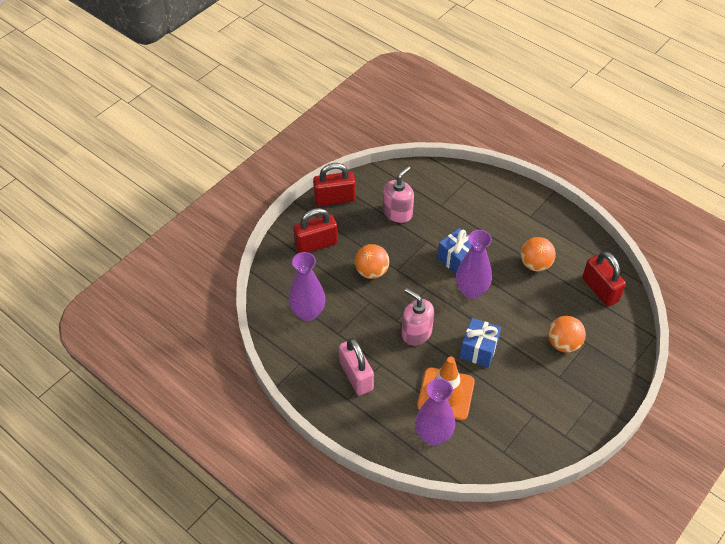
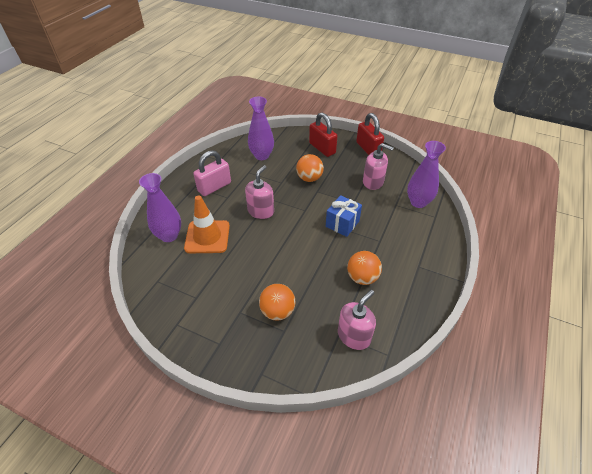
camera: 75 degrees right, 5 degrees down
(471, 290) = (314, 237): purple vase -> purple vase (418, 202)
(478, 350) = (254, 251): blue gift -> none
(600, 290) = (354, 336): red padlock -> pink soap dispenser

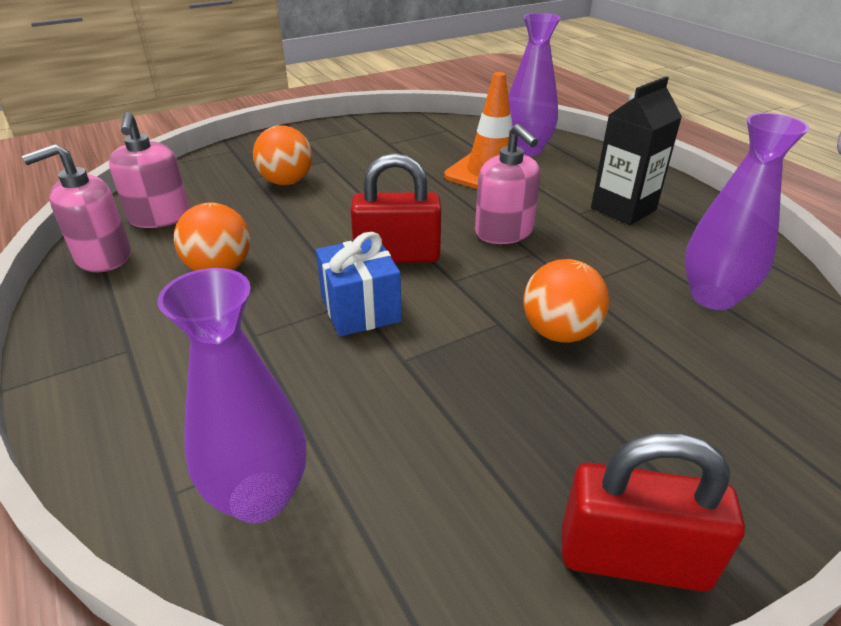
camera: 125 degrees right, 10 degrees down
(214, 187) = (623, 209): pink padlock -> black carton
(322, 148) = (698, 425): red padlock -> red padlock (397, 255)
(373, 182) = (441, 448): pink soap dispenser -> pink soap dispenser (103, 257)

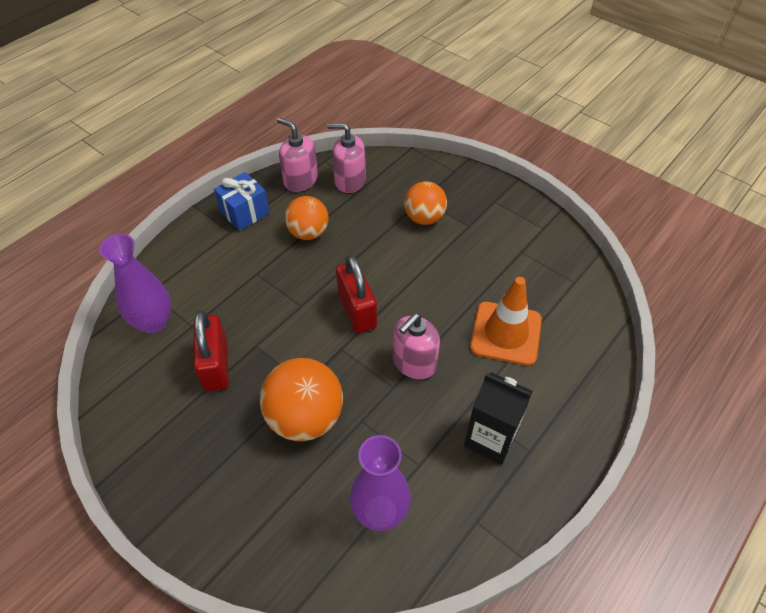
camera: 70 degrees right, 15 degrees up
(159, 217) = (349, 181): pink soap dispenser -> pink soap dispenser turned 45 degrees clockwise
(360, 309) = (294, 311): blue gift -> blue gift (245, 213)
(526, 150) = (566, 349): purple vase -> none
(559, 332) = (305, 418): orange ball -> orange ball, size x1.50
(633, 558) = (146, 474): red padlock -> red padlock (216, 365)

